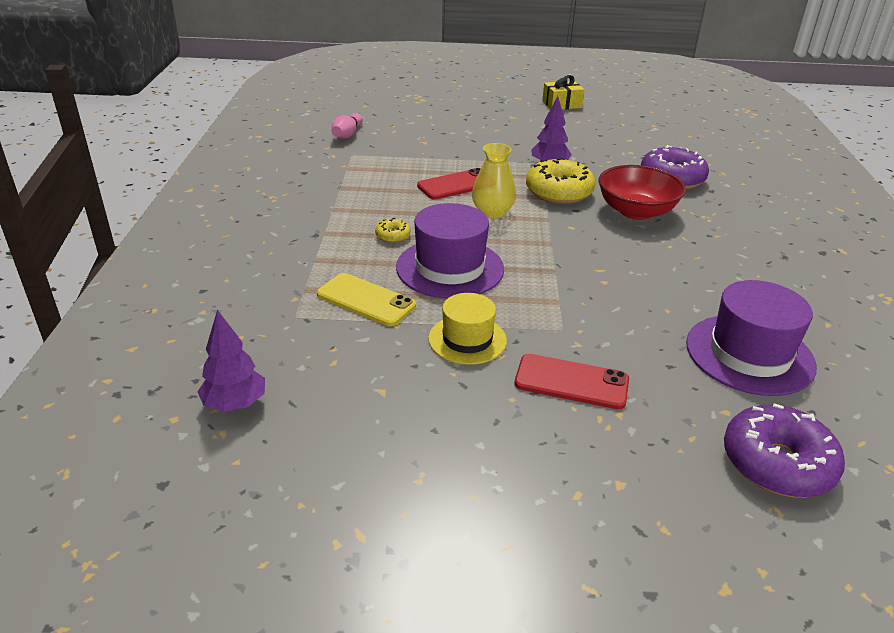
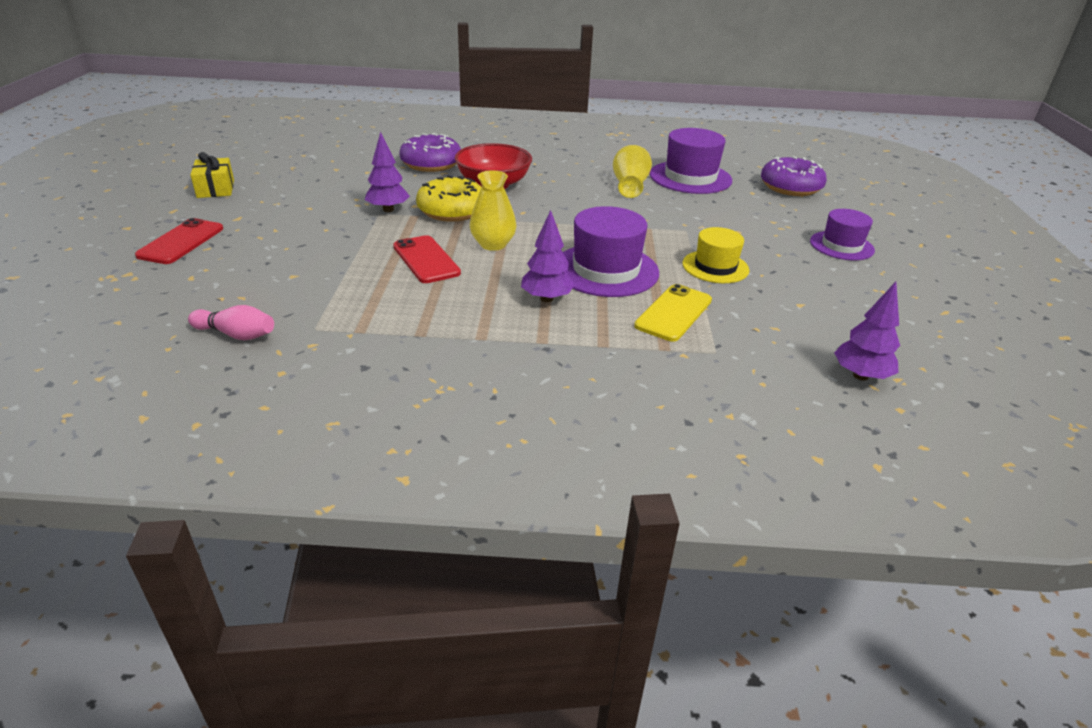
camera: 90 degrees left, 0 degrees up
(393, 236) = (546, 299): yellow donut -> purple tree
(555, 472) = (841, 246): none -> purple hat
(571, 382) = (748, 233): red phone -> red phone (181, 242)
(682, 298) = (630, 186): none -> yellow vase

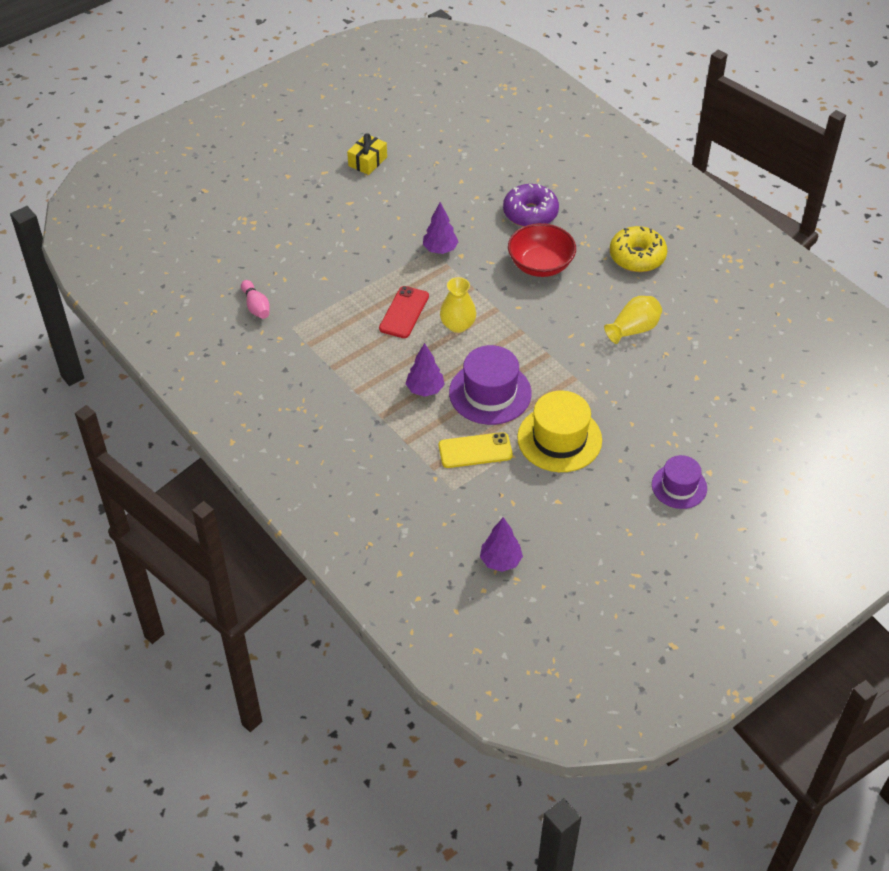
camera: 50 degrees right, 15 degrees up
(181, 242) = (300, 209): red phone -> none
(452, 211) = (476, 276): yellow donut -> yellow donut (637, 257)
(690, 177) = (697, 350): purple hat -> none
(715, 267) = (559, 439): yellow hat -> yellow hat, size x1.57
(790, 187) = (759, 413): purple donut -> none

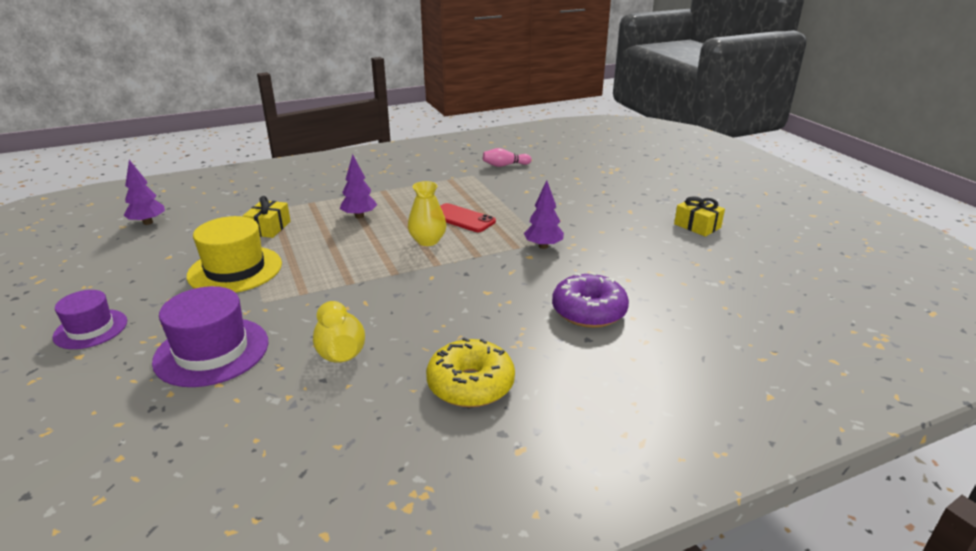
camera: 105 degrees right, 20 degrees down
(475, 451) = (269, 228): yellow phone -> yellow gift
(490, 393) = (327, 244): purple hat -> purple hat (212, 351)
(540, 265) = (491, 302): red bowl -> none

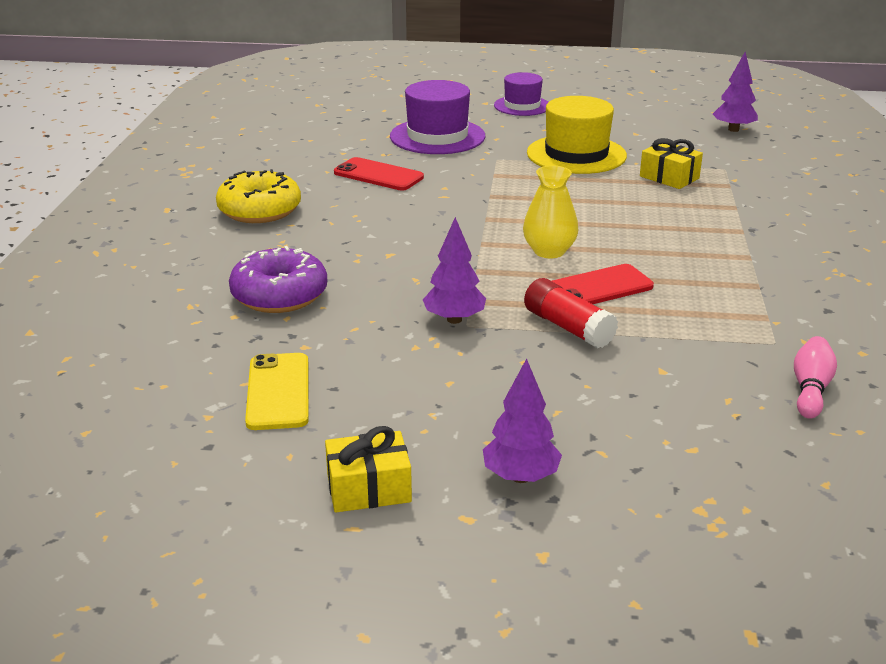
camera: 120 degrees right, 0 degrees up
(340, 350) = (378, 175): yellow vase -> red phone
(359, 216) = (664, 227): purple tree -> purple tree (521, 477)
(514, 217) = (568, 327): none -> red glue stick
(675, 270) = (278, 392): none -> yellow phone

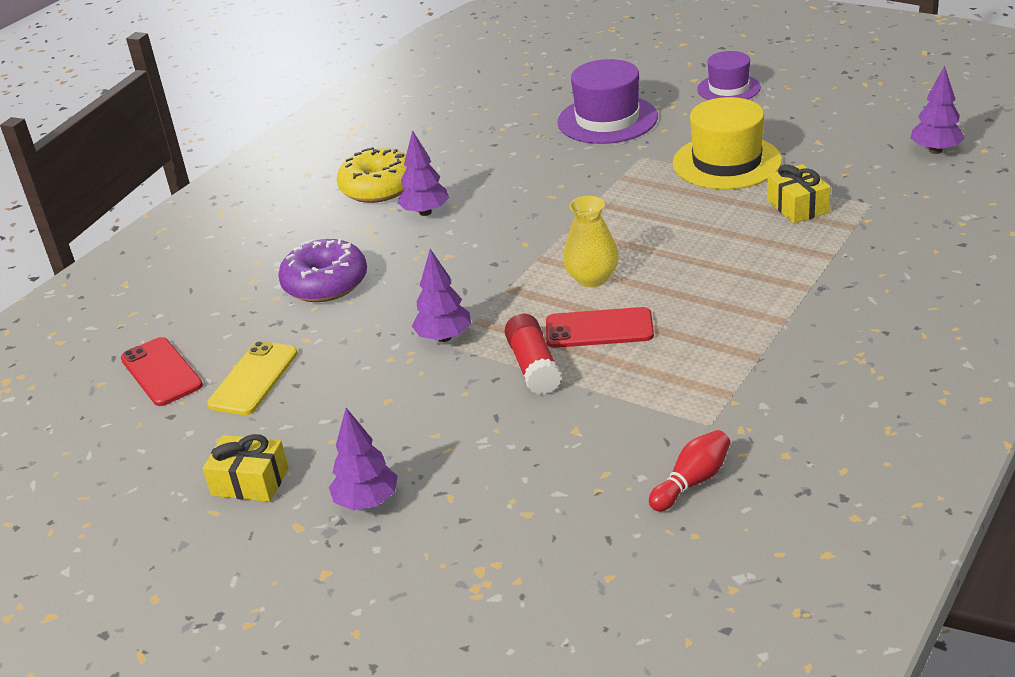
camera: 30 degrees right, 5 degrees up
(330, 223) = (425, 212): none -> purple tree
(378, 175) = (512, 161): red phone -> red phone (161, 372)
(810, 389) = (692, 482): pink bowling pin -> red bowling pin

